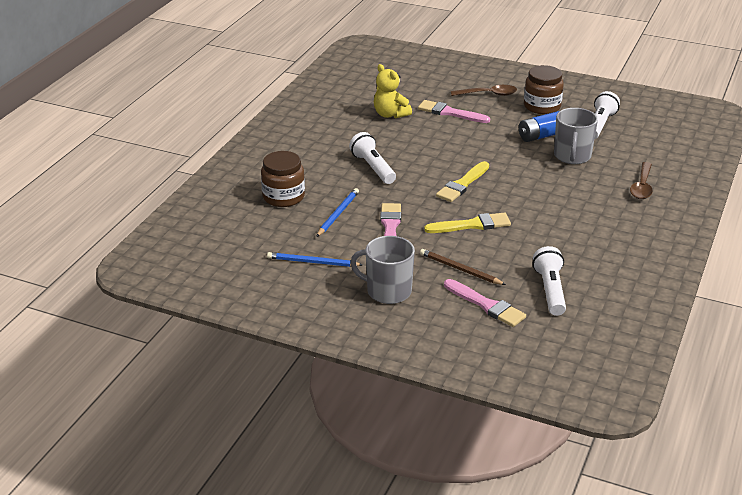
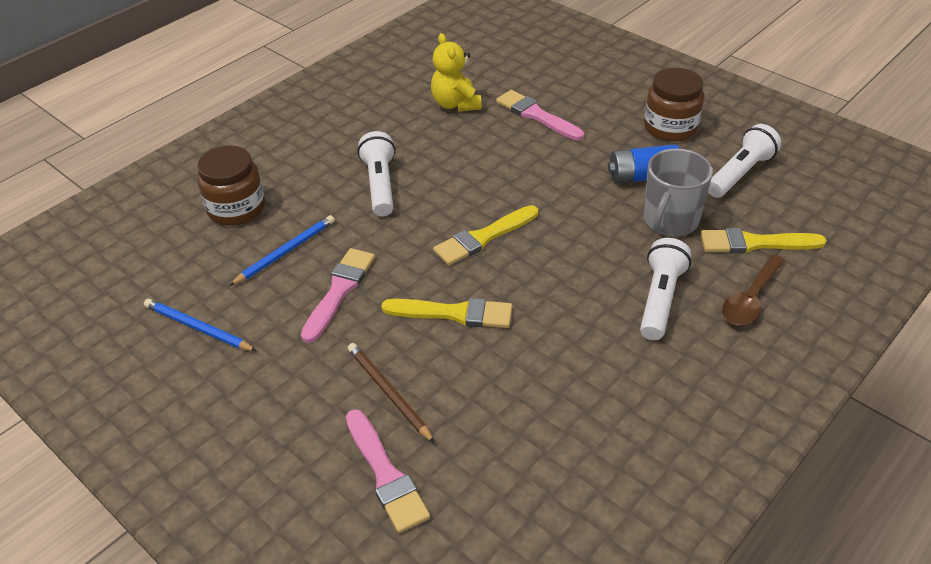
camera: 20 degrees right, 10 degrees up
(388, 291) = (262, 407): grey mug -> none
(488, 94) = (606, 95): brown spoon -> none
(550, 290) = (499, 471): white flashlight -> white flashlight (660, 299)
(629, 159) = (755, 243): none -> yellow brush

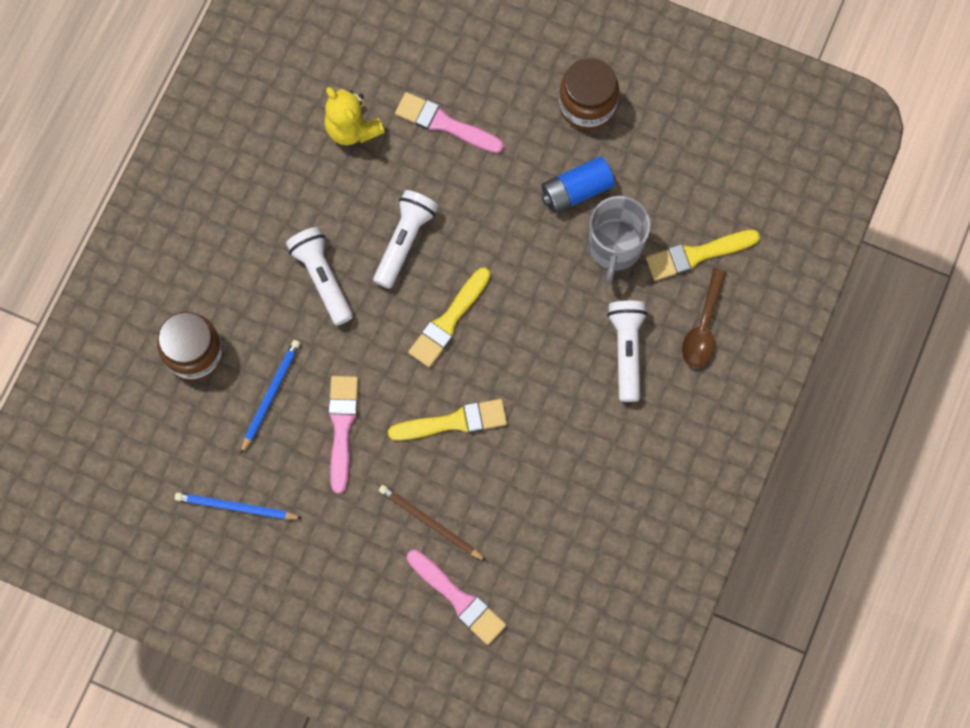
camera: 20 degrees left, 30 degrees up
(740, 173) = (668, 159): white flashlight -> white flashlight (404, 241)

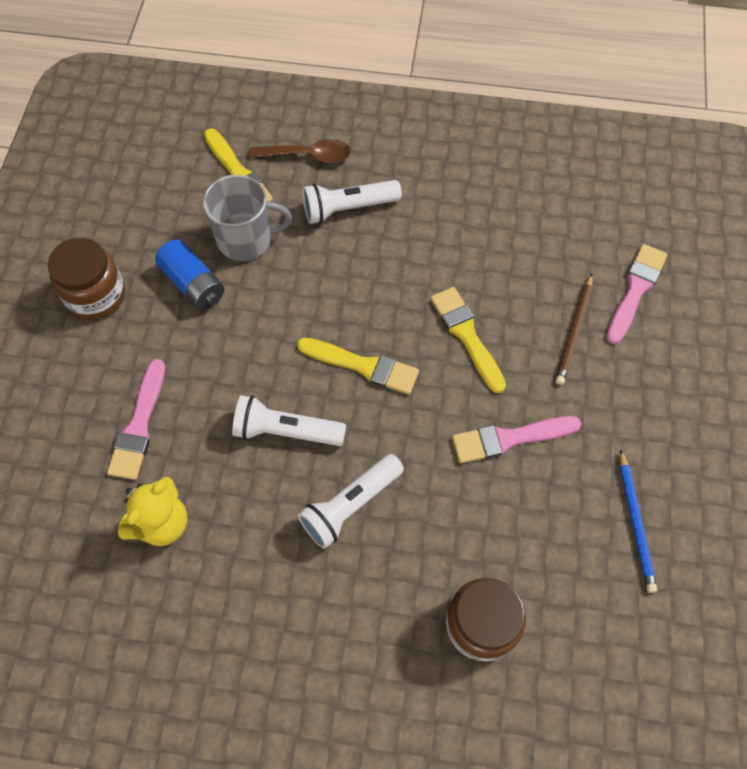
camera: 105 degrees left, 10 degrees down
(270, 395) = (500, 522): blue pencil -> none

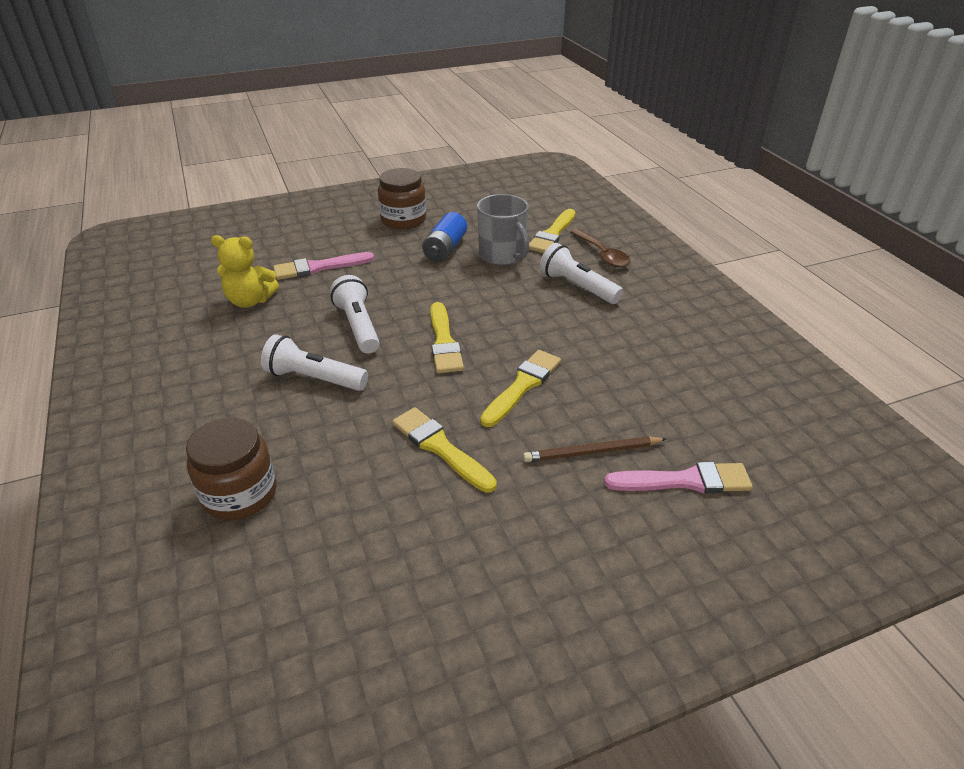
camera: 60 degrees right, 25 degrees down
(510, 438) = (440, 448): pink brush -> yellow brush
(635, 523) = (411, 575): blue pencil -> none

